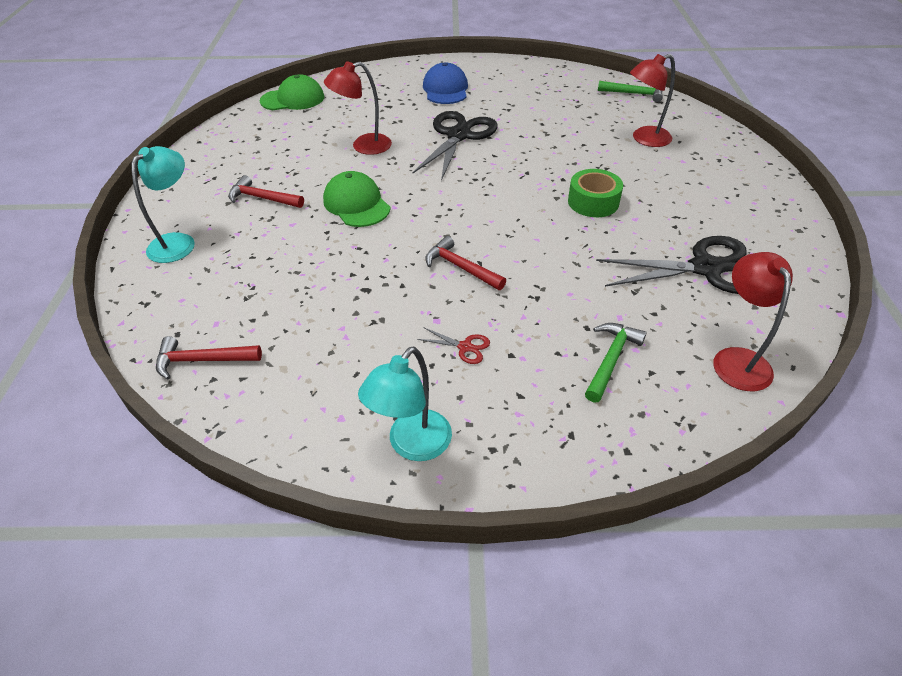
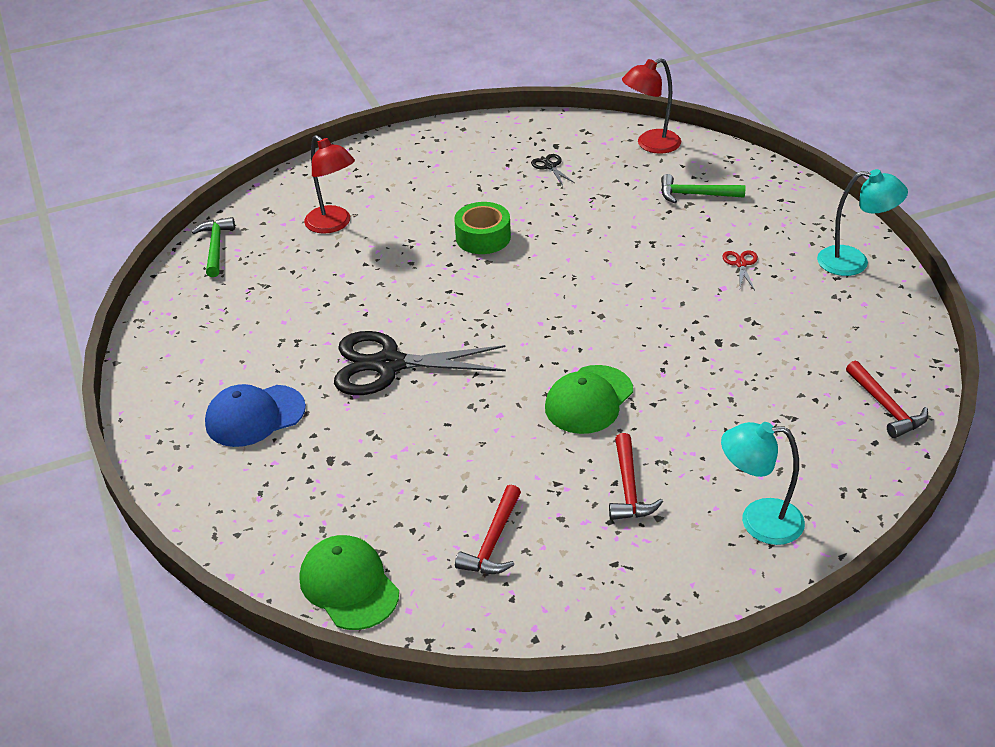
camera: 110 degrees left, 5 degrees down
(363, 146) = (457, 443): red lamp -> none
(461, 267) = (643, 293): red hammer -> red hammer (493, 541)
(705, 268) = (550, 166): black scissors -> black scissors, size x0.40

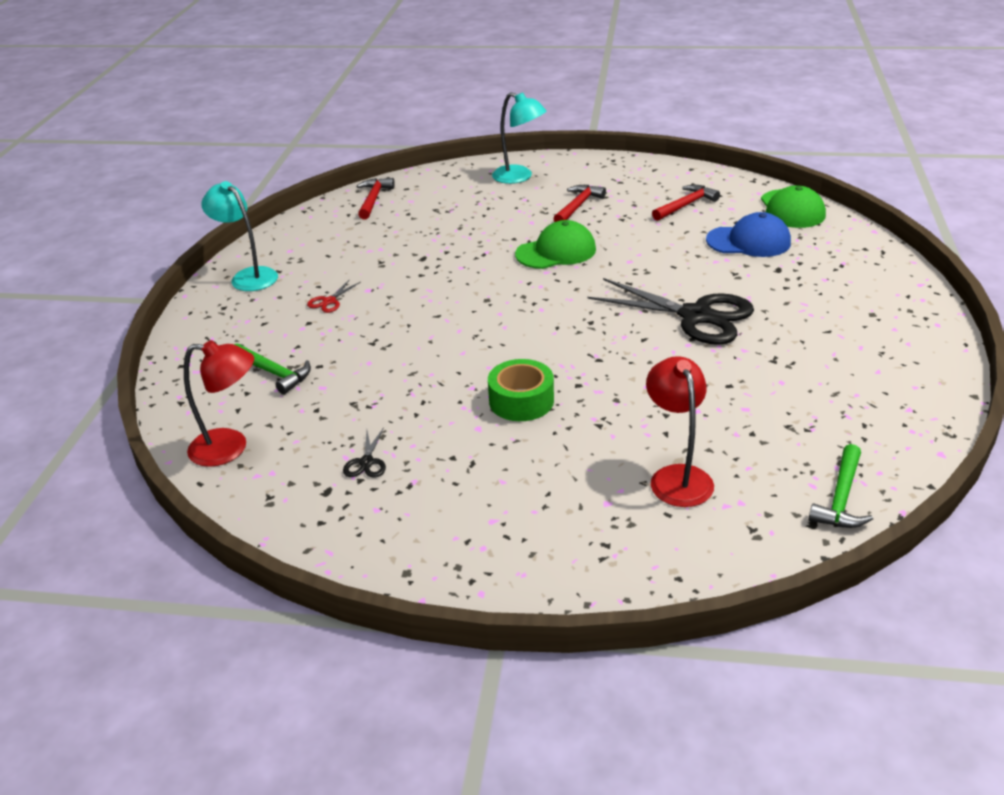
camera: 150 degrees left, 5 degrees down
(255, 416) = (833, 312): blue cap -> blue cap (748, 241)

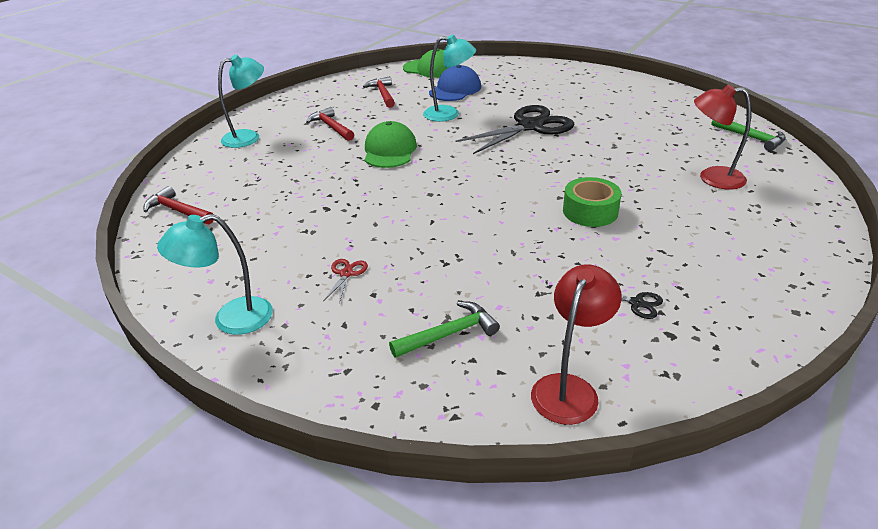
camera: 65 degrees left, 0 degrees up
(329, 301) = (346, 274): red scissors -> red scissors turned 135 degrees counterclockwise
(675, 257) = (449, 114): none -> turquoise lamp

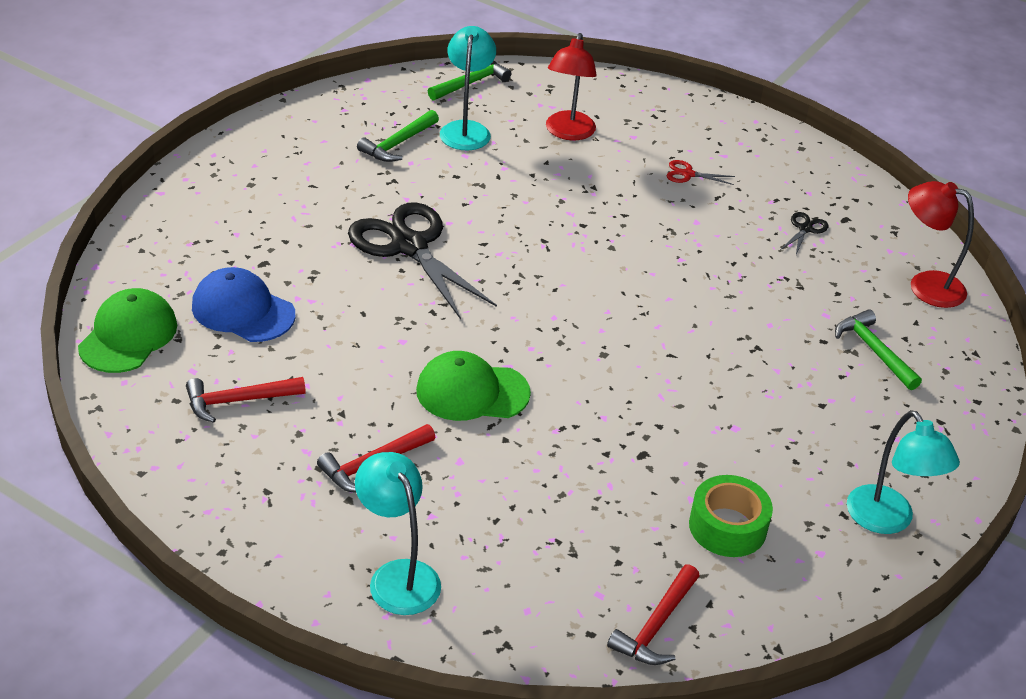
camera: 95 degrees left, 5 degrees up
(346, 274) = (789, 428): red scissors -> red scissors (688, 174)
(449, 114) = (348, 323): turquoise lamp -> turquoise lamp (466, 129)
(590, 211) = (644, 230): green tape -> green tape (727, 527)
(646, 117) = (398, 144): none -> green hammer

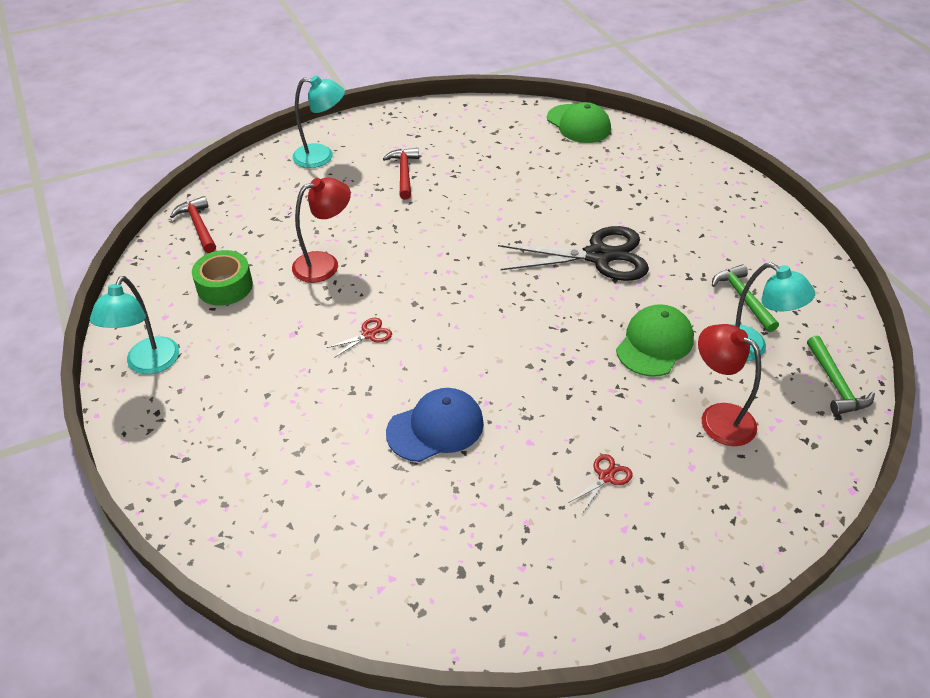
camera: 125 degrees right, 5 degrees up
(238, 401) = (494, 145): red hammer -> none
(243, 310) = (574, 167): blue cap -> blue cap (435, 427)
(472, 392) = (429, 229): green cap -> green cap (654, 344)
(679, 368) = (369, 335): none -> red scissors
(805, 229) = (468, 523): black scissors -> none
(874, 351) = (286, 467): green hammer -> none
(887, 520) = (148, 364): turquoise lamp -> turquoise lamp turned 90 degrees counterclockwise
(925, 285) = (325, 572): red lamp -> red lamp (325, 264)

